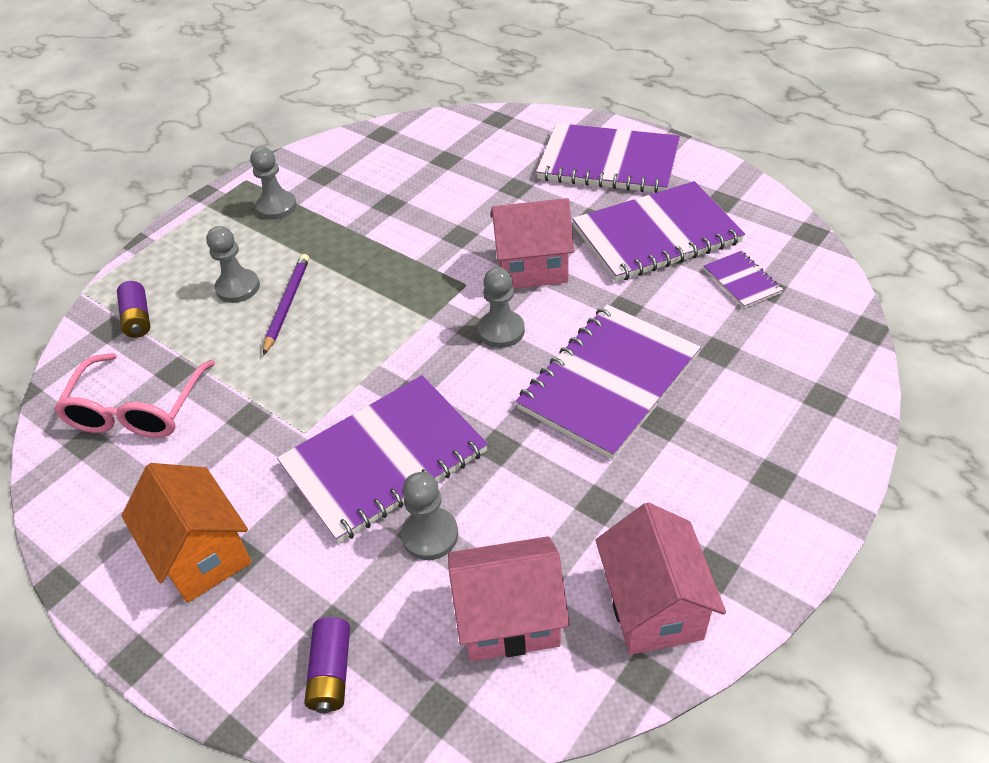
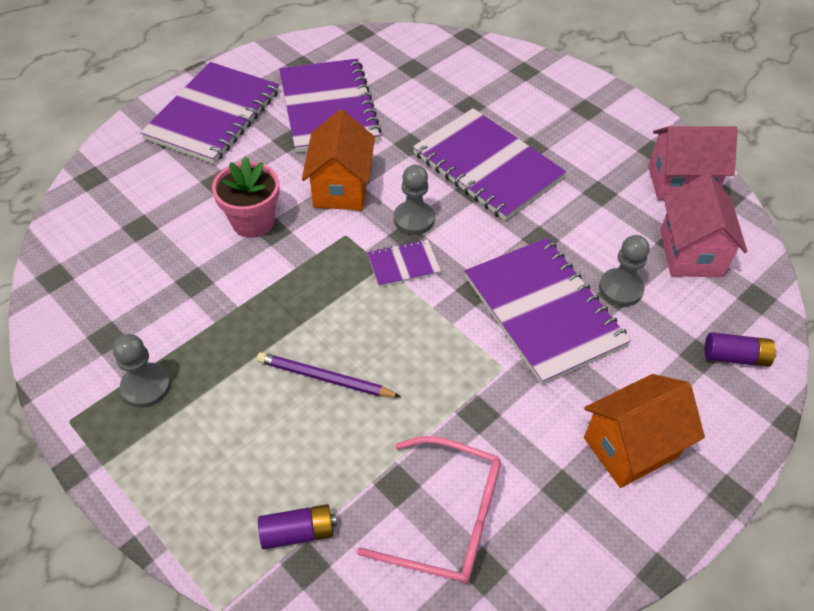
camera: 85 degrees left, 5 degrees up
(238, 287) = (280, 425): grey pawn -> none
(468, 220) = (253, 222): none -> pink flower pot
(532, 268) = (341, 188): pink house -> orange house
(742, 281) = (401, 77): purple notebook -> purple notebook (403, 264)

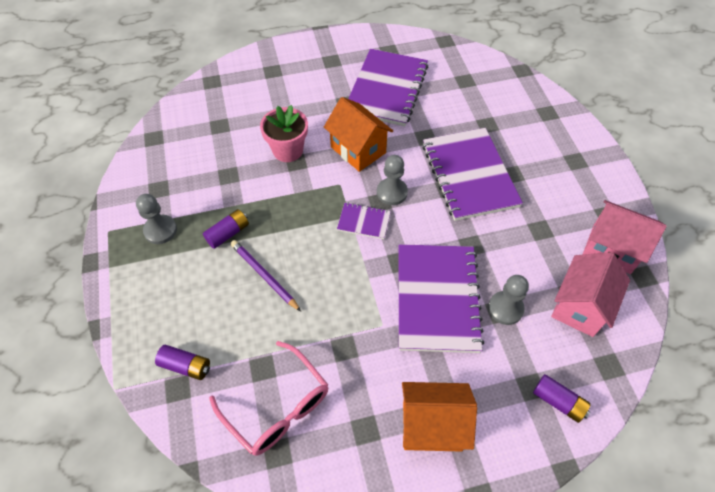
camera: 30 degrees right, 5 degrees up
(213, 115) = (310, 66): purple notebook -> none
(243, 350) = (228, 233): none -> purple battery
(341, 188) = (358, 150): orange house -> orange house turned 75 degrees counterclockwise

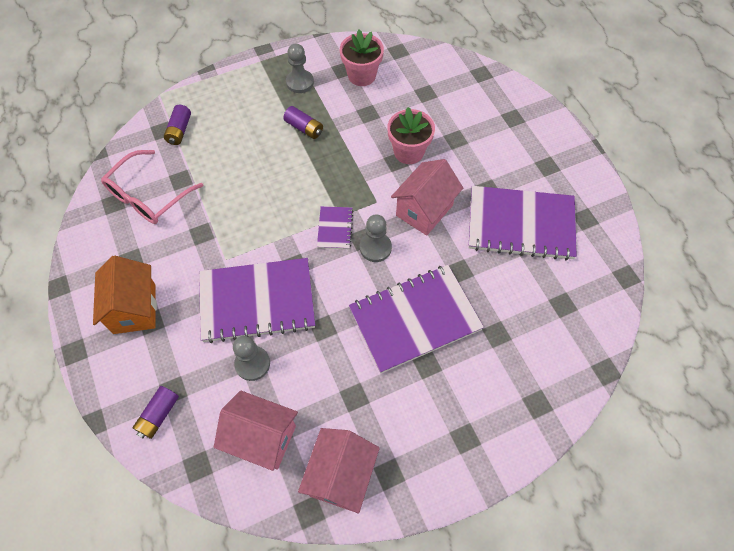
camera: 80 degrees right, 5 degrees up
(174, 173) = (361, 75): none -> pink flower pot
(264, 276) = (265, 163): purple pencil -> none
(358, 150) = (424, 210): orange house -> pink house

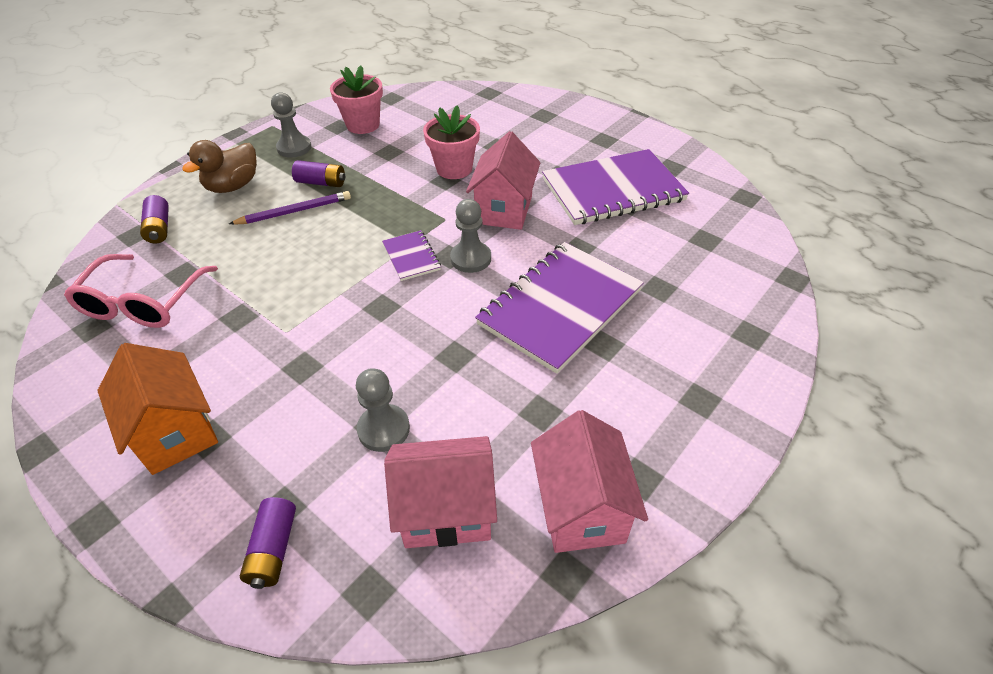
camera: 25 degrees left, 15 degrees down
(242, 107) = (233, 186): none -> brown duck
(257, 301) = (353, 360): purple notebook -> none
(274, 150) = (294, 211): none -> purple pencil

